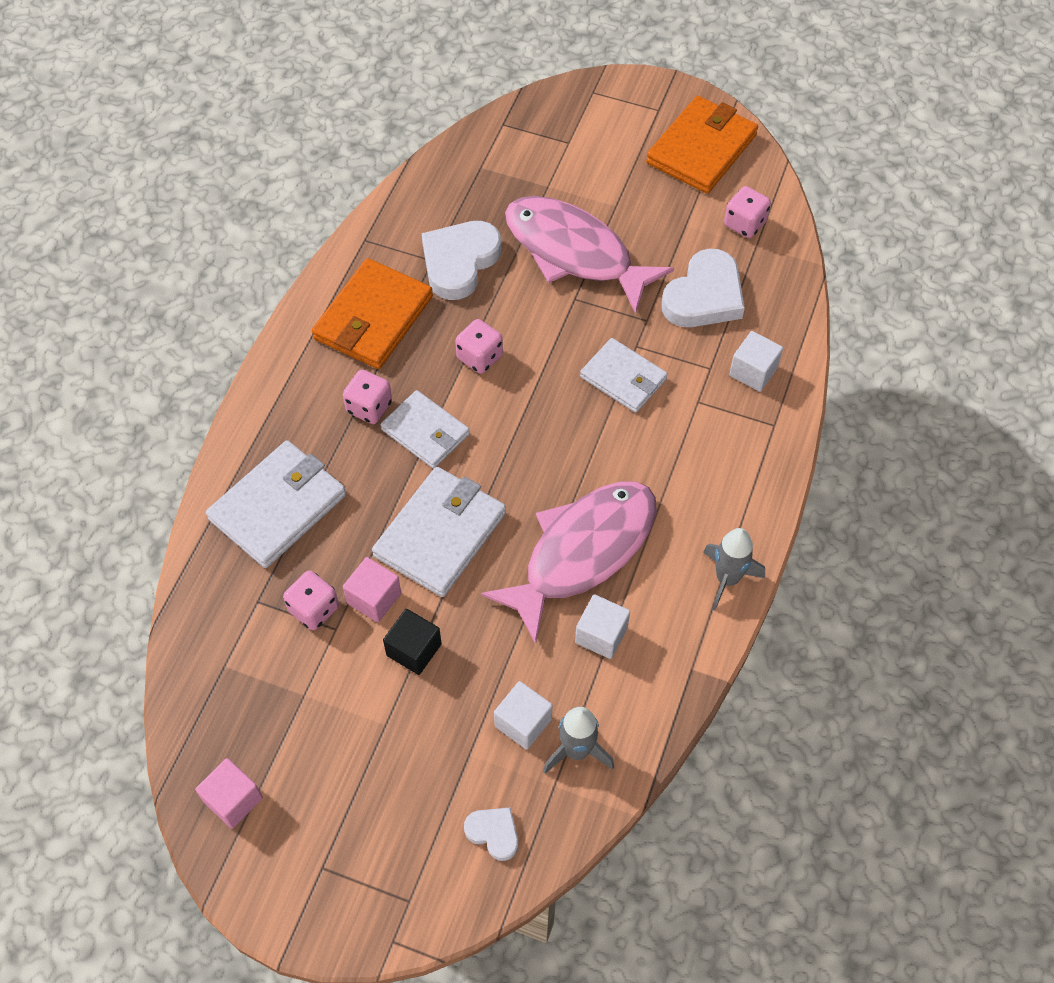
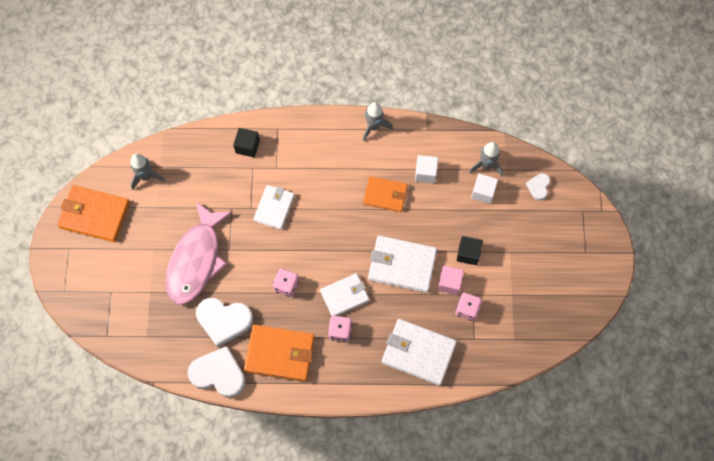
camera: 110 degrees left, 10 degrees up
(233, 800) = (574, 304): pink cube -> none
(425, 432) = (344, 295): white wallet -> white wallet turned 45 degrees clockwise
(582, 552) = (385, 195): pink fish -> orange wallet
(704, 296) = (205, 183): white heart -> white heart (218, 374)
(744, 224) = (146, 176): pink dice -> grey rocket
(753, 371) = (247, 146): white cube -> black cube

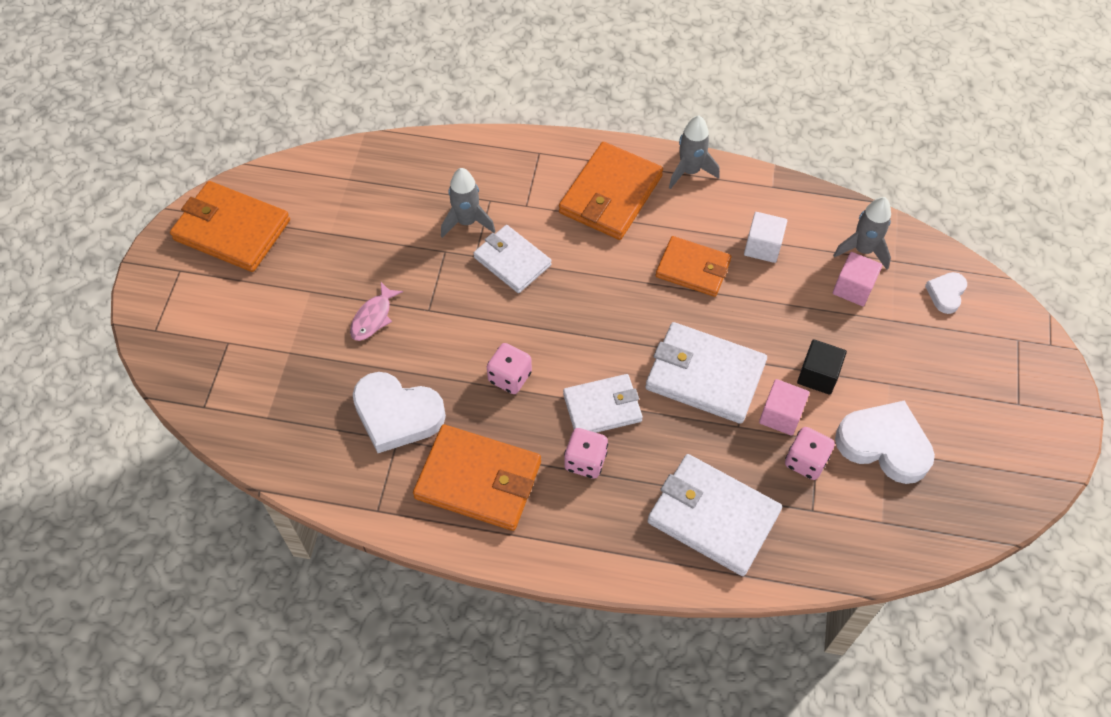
camera: 10 degrees right, 10 degrees down
(146, 176) = (324, 189): grey rocket -> grey rocket (467, 222)
(196, 260) = (373, 317): pink fish -> pink fish, size x0.41
(218, 374) = (370, 495): white heart -> white heart (884, 444)
(247, 146) = (488, 170): black cube -> none
(274, 208) = (512, 261): white wallet -> white wallet turned 75 degrees counterclockwise
(327, 151) = (610, 194): none -> orange wallet
(483, 192) = (853, 288): white cube -> pink cube

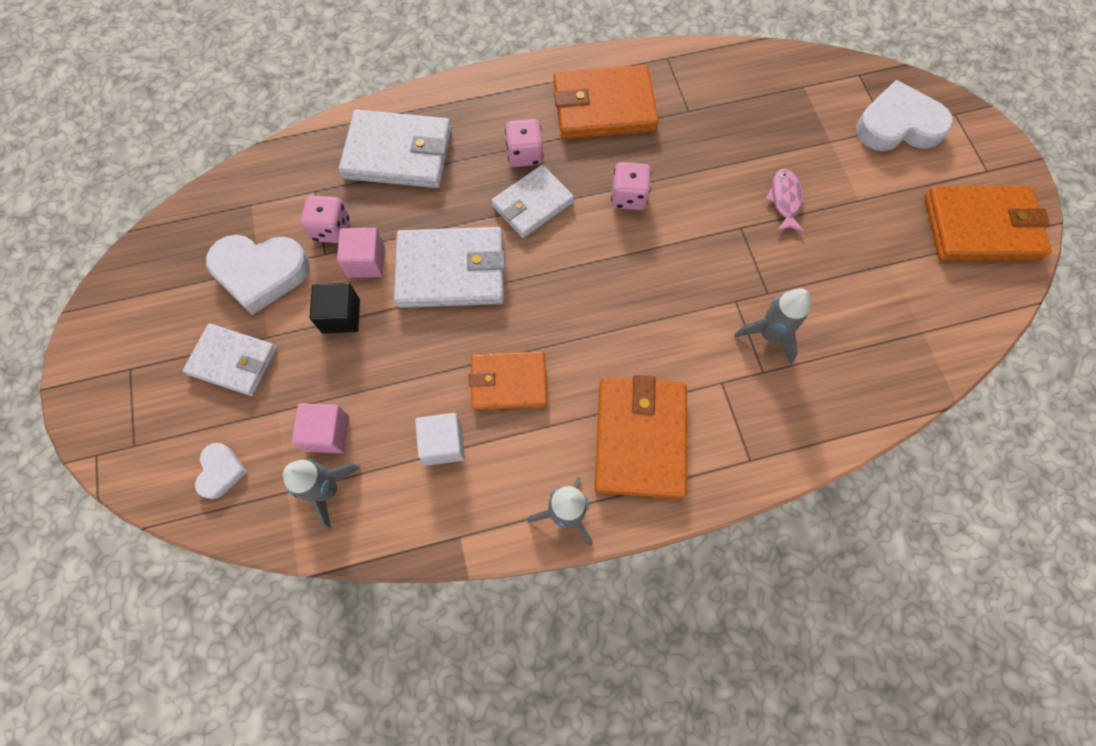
camera: 155 degrees right, 10 degrees up
(397, 414) = (703, 129): white heart -> white heart (898, 125)
(512, 261) = (696, 310): white wallet -> white wallet (233, 361)

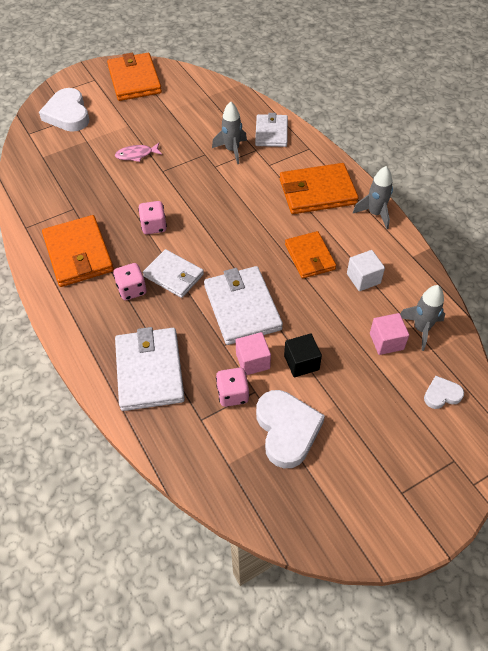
camera: 105 degrees left, 15 degrees down
(233, 361) = (364, 419): white wallet -> white wallet (271, 133)

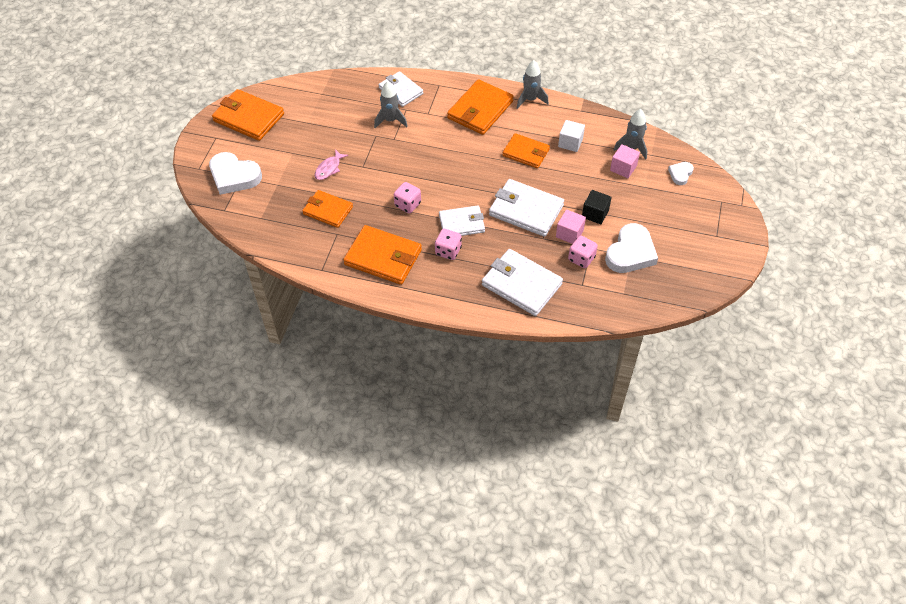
camera: 45 degrees left, 0 degrees up
(92, 186) = (328, 210): none -> orange wallet
(287, 430) = (630, 253): white heart -> white heart turned 90 degrees clockwise

